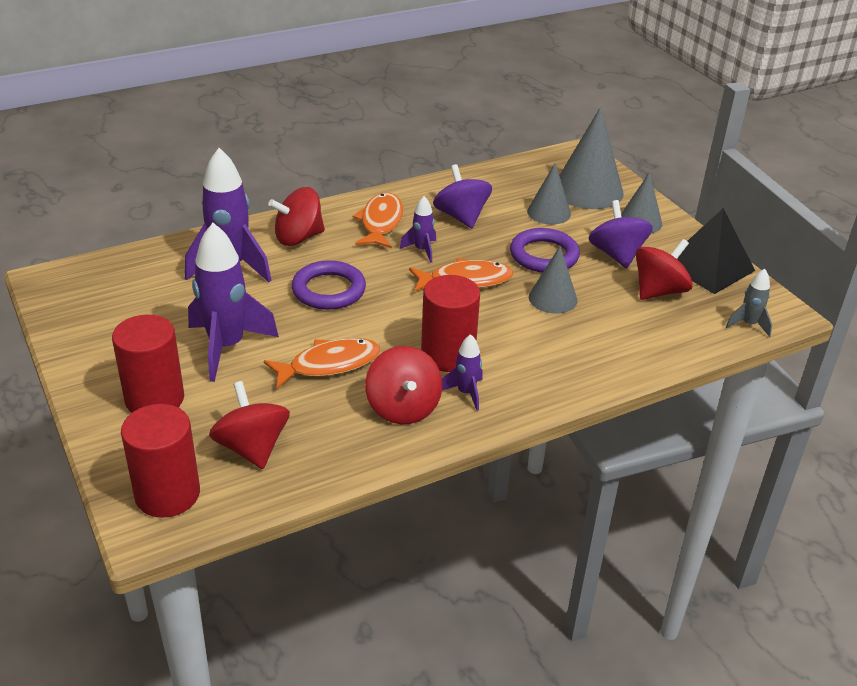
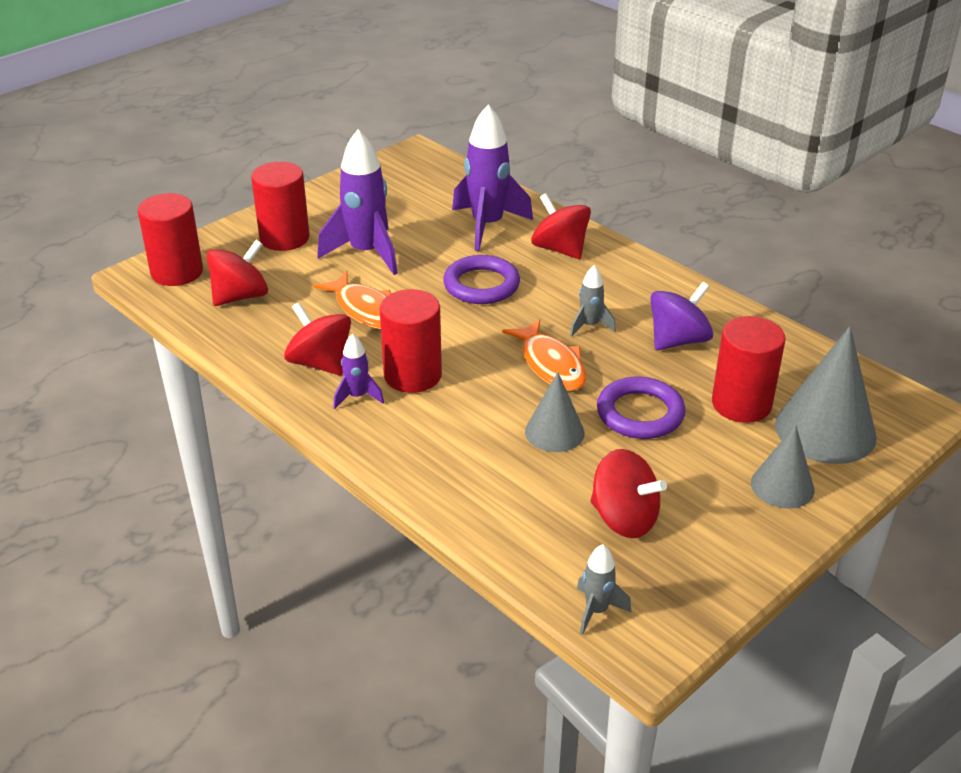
camera: 75 degrees right, 0 degrees up
(380, 222) = (624, 290): orange fish -> none
(403, 408) = (320, 363): red spinning top -> red spinning top turned 75 degrees clockwise
(422, 250) = (589, 326): purple rocket -> grey rocket
(549, 212) = (741, 404): grey cone -> red cylinder
(617, 255) = (684, 473): purple spinning top -> none
(708, 267) = (714, 562): black pyramid -> none

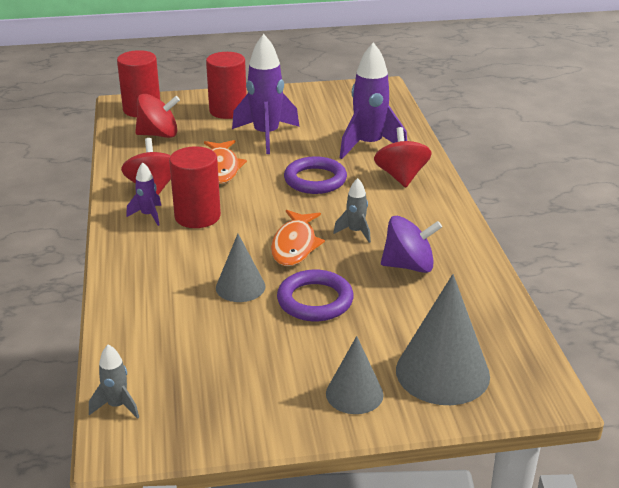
camera: 35 degrees right, 5 degrees down
(624, 518) = (212, 360): red spinning top -> none
(741, 404) = (399, 326): red cylinder -> none

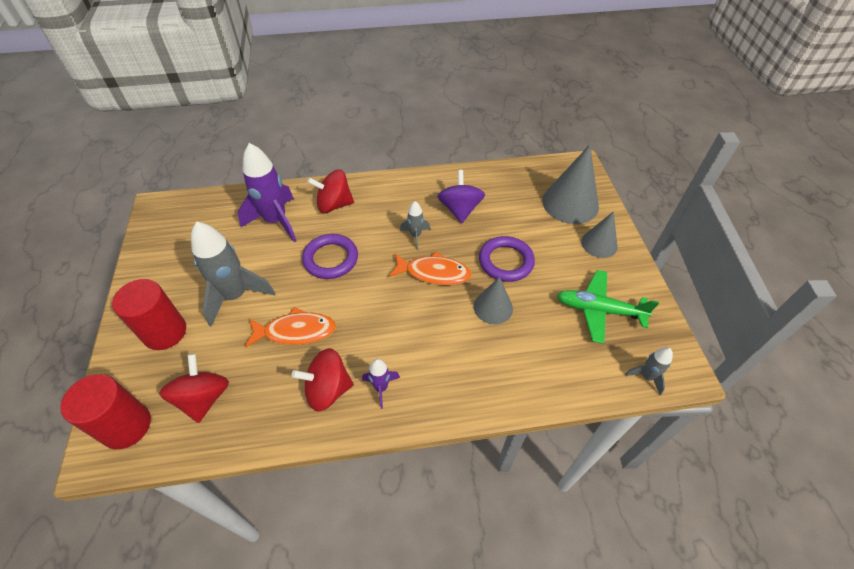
camera: 90 degrees left, 20 degrees up
(197, 216) = (385, 345): red cylinder -> none
(228, 376) = (598, 310): none -> green plane
(266, 136) = (235, 296): purple rocket -> grey rocket

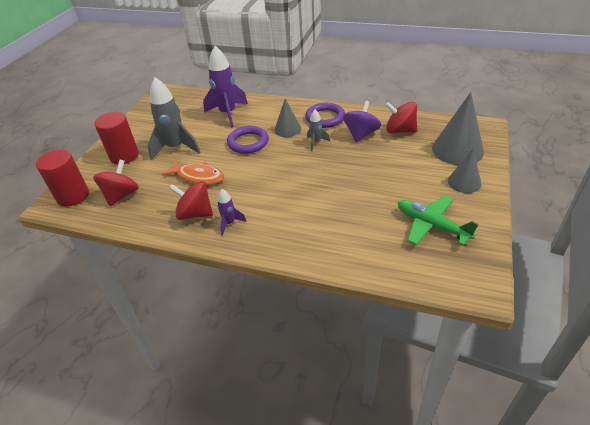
camera: 30 degrees right, 10 degrees down
(334, 205) = (272, 113): red spinning top -> red spinning top (400, 130)
(434, 273) = (314, 168): orange fish -> none
(493, 307) = (344, 200): grey cone -> grey cone (287, 129)
(506, 261) = (374, 174): purple ring -> purple ring (325, 118)
(646, 377) = (442, 282): grey rocket -> none

